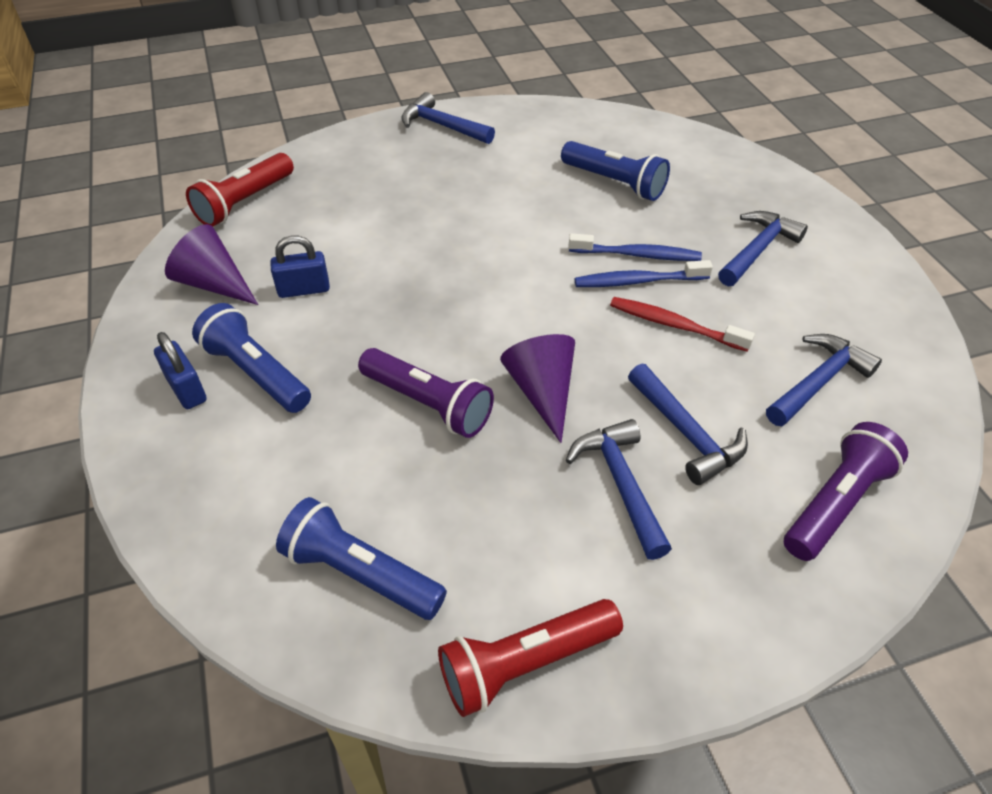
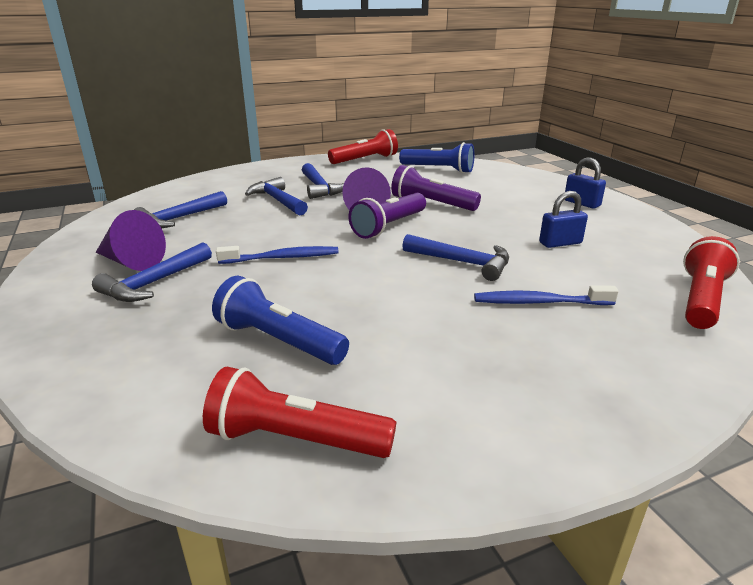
camera: 175 degrees right, 20 degrees down
(214, 284) = (636, 243): purple cone -> purple cone (131, 262)
(256, 373) = (547, 209): blue flashlight -> none
(442, 126) = (552, 422): blue hammer -> blue hammer (463, 262)
(589, 125) = (296, 439): none -> red flashlight
(637, 255) = (276, 274): blue toothbrush -> blue toothbrush (539, 302)
(674, 325) = (263, 237): red toothbrush -> none
(835, 503) = (211, 187): purple flashlight -> purple flashlight (389, 226)

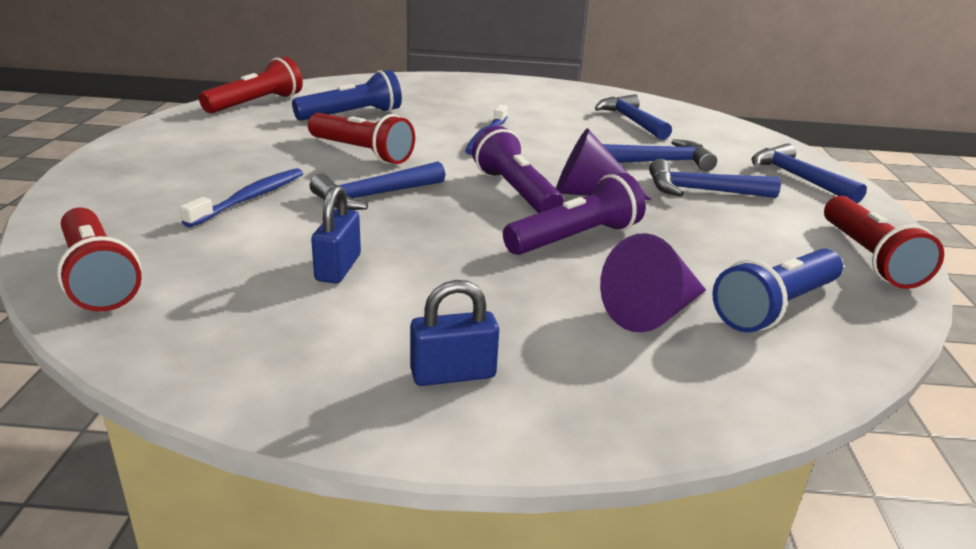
camera: 115 degrees right, 0 degrees up
(131, 262) = (537, 100): purple cone -> purple cone (653, 312)
(154, 283) = (488, 101): blue hammer -> blue hammer (797, 178)
(387, 295) = (361, 152): none -> red flashlight

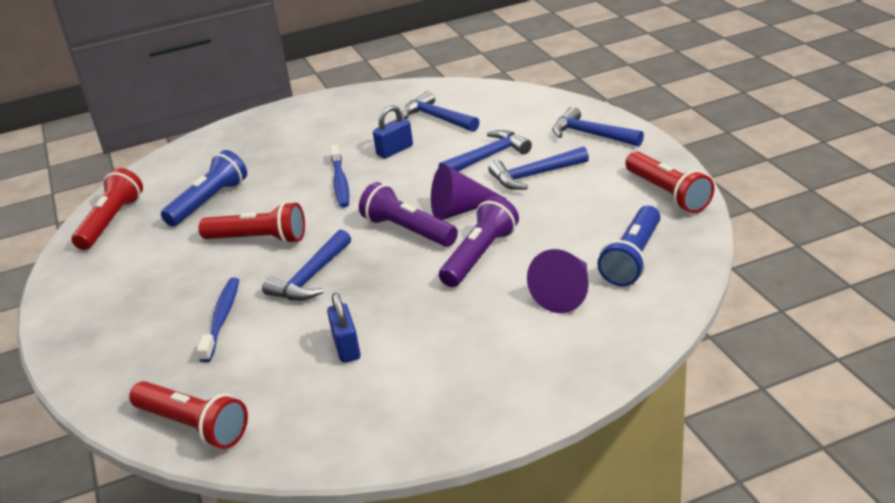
camera: 20 degrees left, 5 degrees up
(453, 374) = (484, 386): blue padlock -> blue padlock (394, 150)

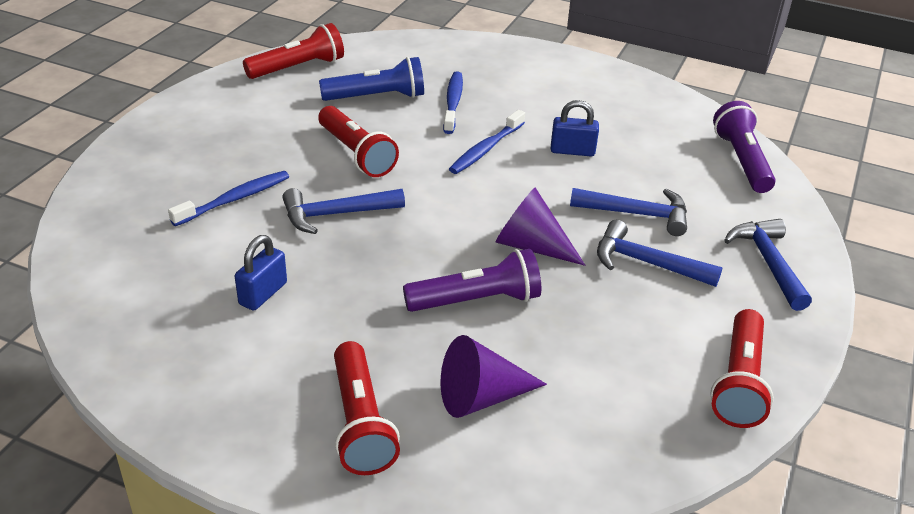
camera: 40 degrees right, 5 degrees up
(193, 426) = (92, 267): red flashlight -> red flashlight (360, 422)
(270, 172) = (453, 103): none -> blue toothbrush
(408, 230) = (463, 231): purple flashlight -> purple flashlight (741, 161)
(437, 118) = (656, 146): blue hammer -> none
(633, 258) = (593, 417): blue flashlight -> none

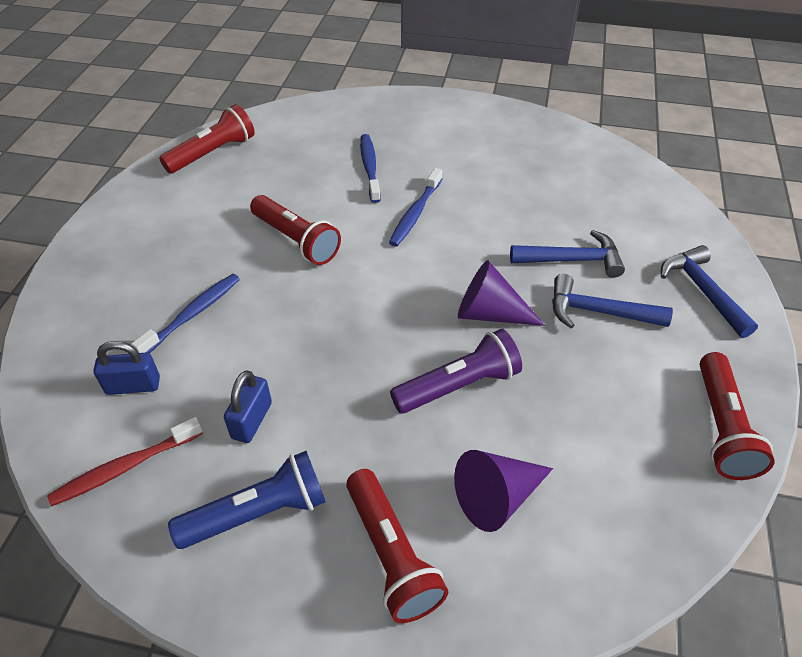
camera: 10 degrees left, 10 degrees up
(133, 309) = (125, 467): none -> red toothbrush
(335, 215) = (296, 313): blue hammer -> none
(376, 97) = (297, 173): blue flashlight -> blue flashlight (258, 513)
(572, 151) = (493, 201): blue padlock -> blue padlock (133, 385)
(741, 161) = (643, 186): purple flashlight -> none

